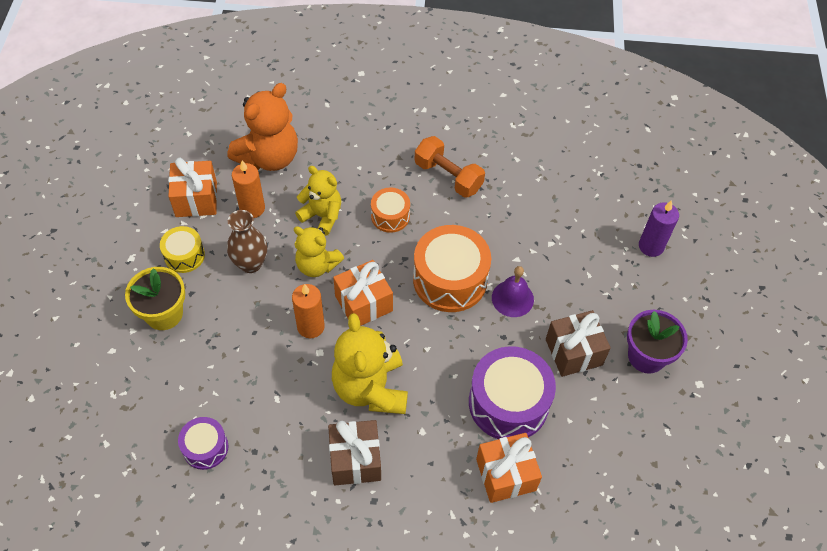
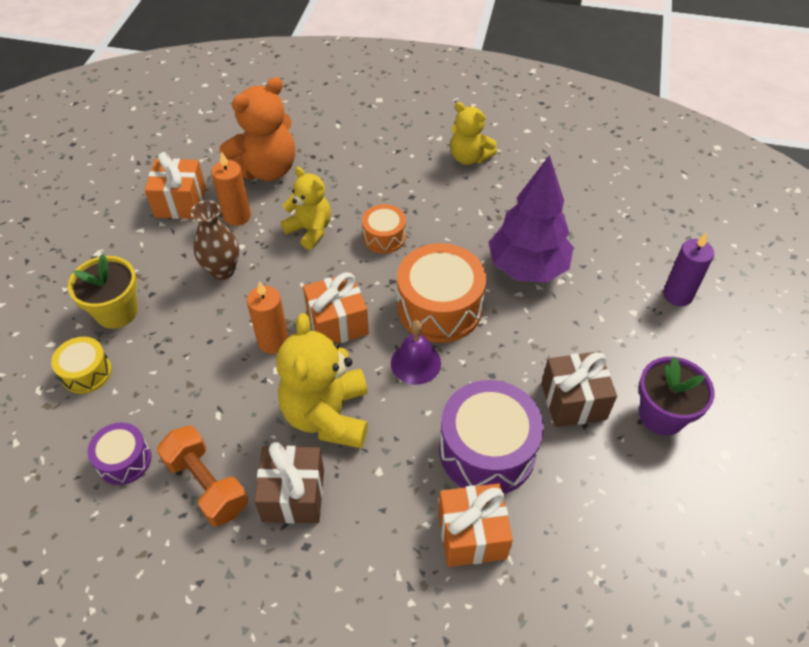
camera: 10 degrees right, 5 degrees down
(184, 255) = (154, 256): yellow drum -> yellow drum (86, 372)
(317, 265) = (294, 279): yellow teddy bear -> yellow teddy bear (469, 157)
(448, 176) = (454, 203): orange dumbbell -> orange dumbbell (207, 485)
(512, 298) = (508, 335): purple bell -> purple bell (415, 363)
(520, 234) = (527, 268): none -> purple tree

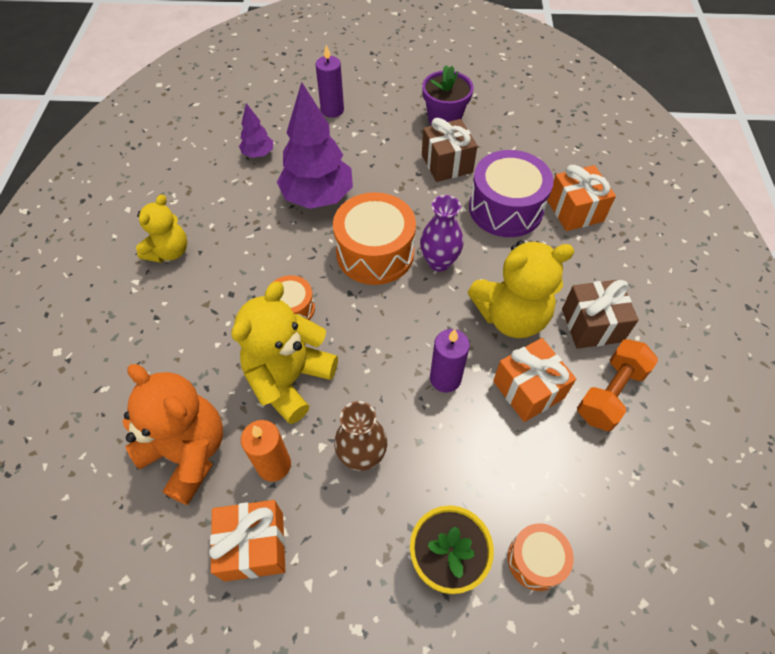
camera: 100 degrees left, 5 degrees up
(86, 372) = (536, 560): yellow drum -> orange drum
(124, 460) = (617, 475): purple drum -> none
(273, 341) = (445, 378): orange candle -> purple candle
(310, 230) = (289, 379): yellow teddy bear -> yellow teddy bear, size x1.57
(337, 323) = (410, 328): orange gift -> orange gift (528, 389)
(415, 363) = (439, 262): purple bell -> purple vase
(599, 223) = (258, 154): none -> purple tree

